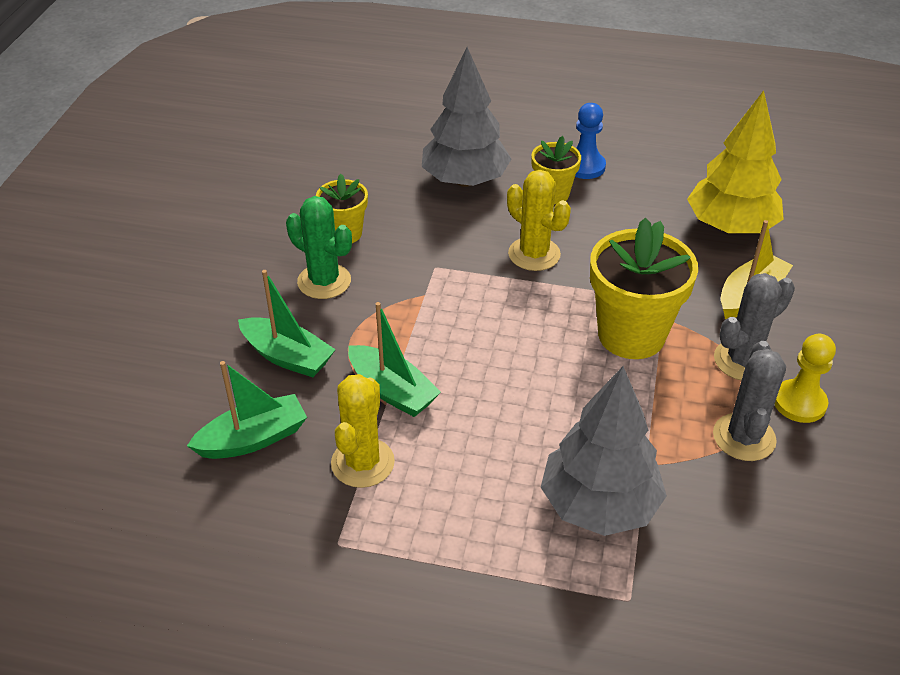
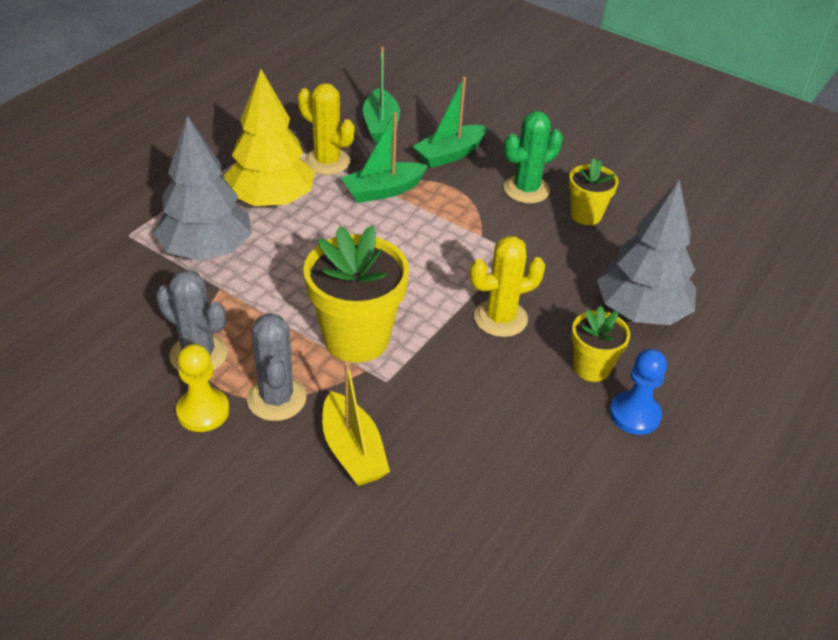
camera: 110 degrees right, 0 degrees up
(730, 227) = (469, 494): yellow tree -> yellow tree (271, 200)

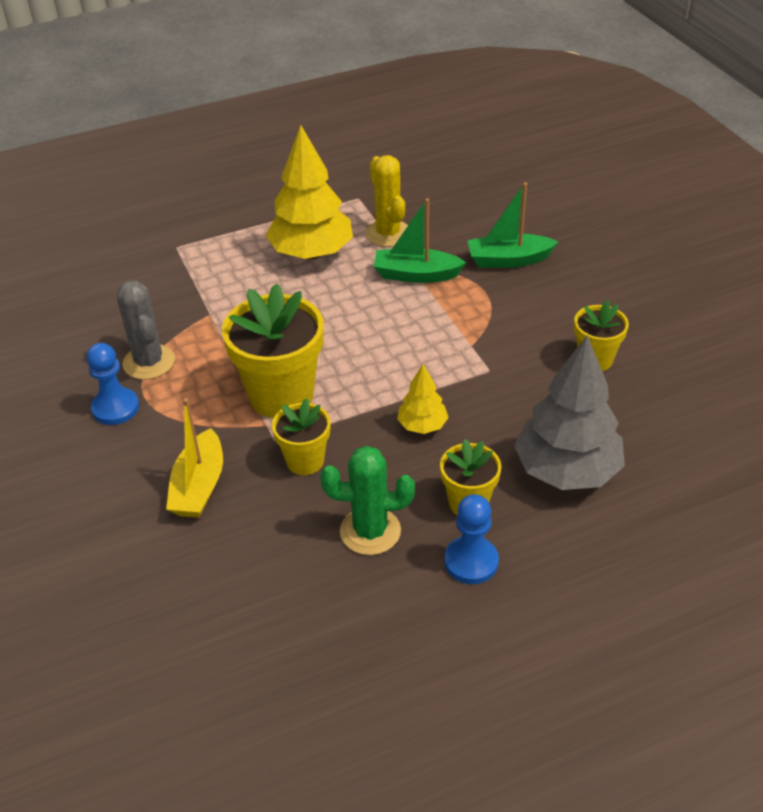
camera: 35 degrees right, 0 degrees up
(203, 411) = (115, 408): yellow pawn -> blue pawn
(207, 250) = (225, 279): grey tree -> none
(276, 399) = (177, 420): grey cactus -> none
(381, 126) = (465, 214): green boat -> none
(429, 388) = (305, 461): none -> yellow flower pot
(500, 318) = (422, 425): yellow cactus -> yellow tree
(526, 189) = (555, 316): green cactus -> green cactus (370, 531)

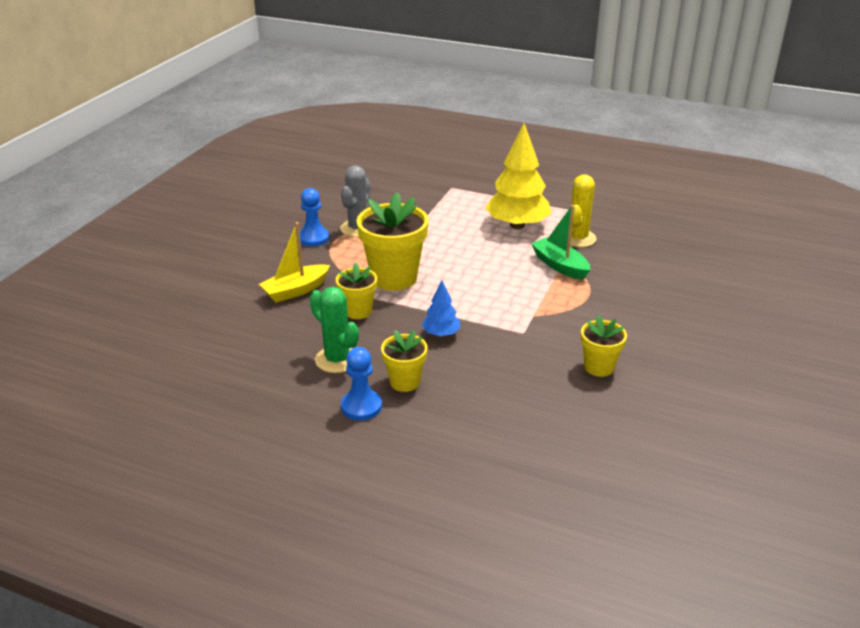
camera: 45 degrees right, 10 degrees down
(422, 425) = (441, 334): yellow tree -> blue tree
(508, 260) = (632, 289): green boat -> none
(566, 471) = (483, 405): grey tree -> none

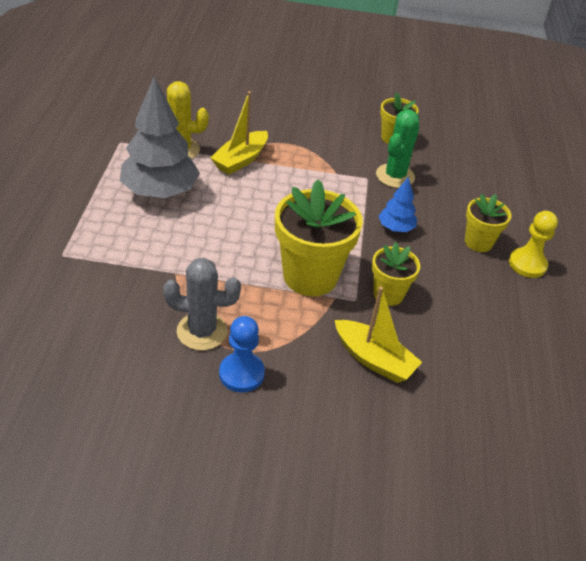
camera: 110 degrees left, 10 degrees up
(337, 359) = (476, 294): green cactus -> green cactus (395, 176)
(361, 406) = (527, 264): blue pawn -> yellow pawn
(517, 225) = (160, 192): yellow tree -> grey tree
(560, 266) = (240, 160): green boat -> yellow boat

